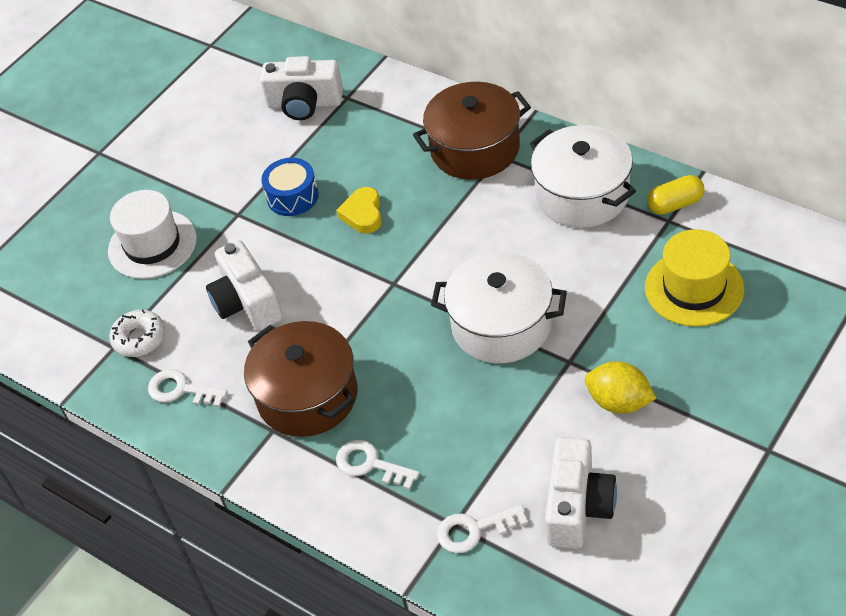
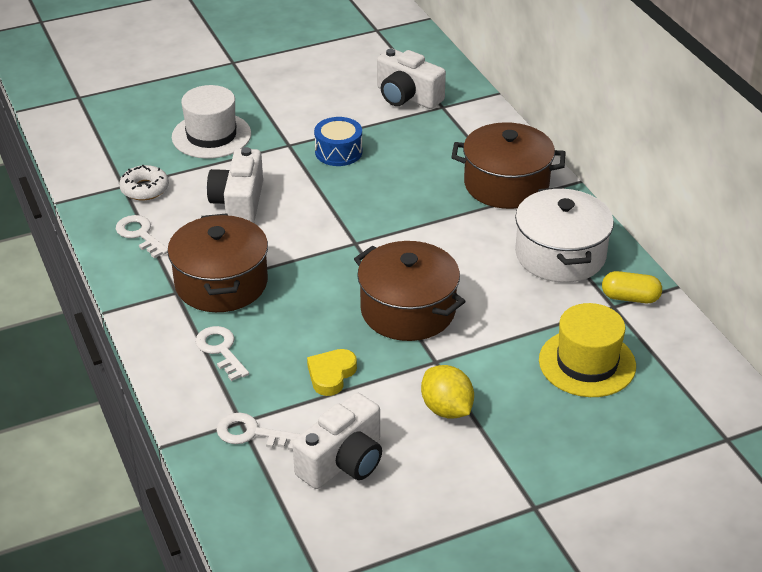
camera: 25 degrees right, 10 degrees down
(363, 214) = (378, 187): yellow heart -> yellow heart (331, 375)
(501, 325) = (408, 310): white pot -> brown pot

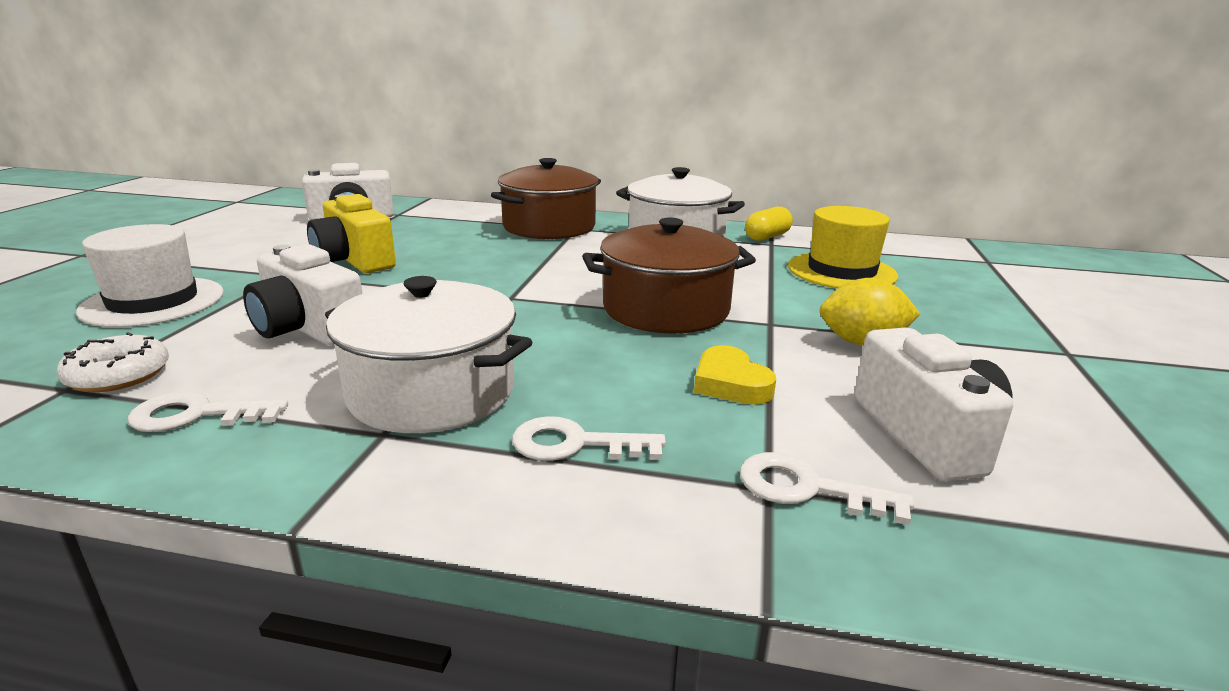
camera: 55 degrees left, 15 degrees down
(221, 283) = (431, 392): brown pot -> white pot
(251, 433) = (807, 488): white key -> white key turned 60 degrees clockwise
(338, 152) = (354, 260): blue drum -> yellow camera

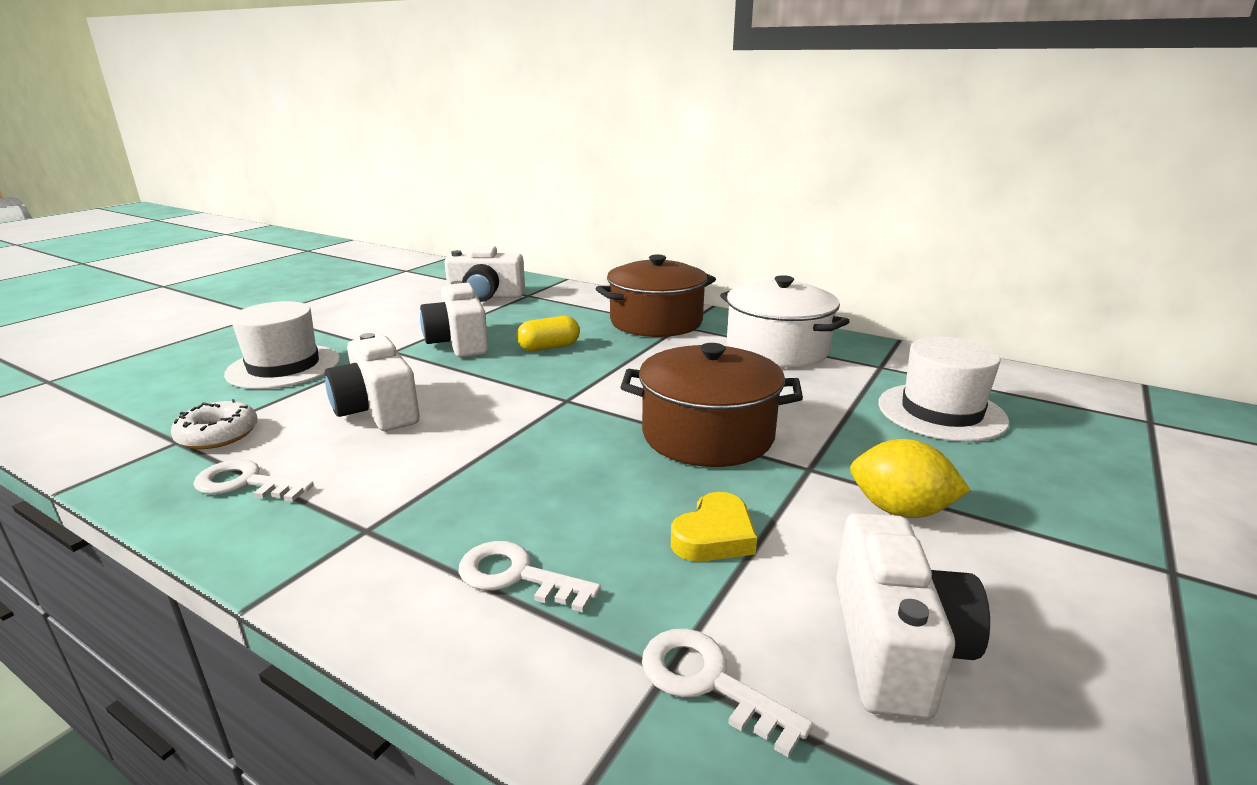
camera: 20 degrees right, 0 degrees up
(354, 260) = (459, 342): yellow camera -> white camera
(431, 392) = (432, 493): white pot -> none
(730, 383) = (714, 536): yellow heart -> yellow heart turned 135 degrees counterclockwise
(767, 237) = (881, 357): yellow capsule -> yellow capsule (549, 347)
(841, 271) = (941, 412): yellow hat -> white hat

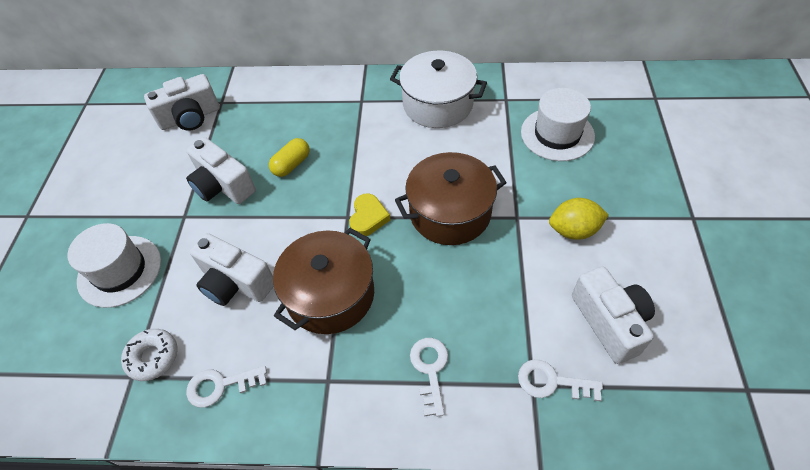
camera: 25 degrees left, 30 degrees up
(516, 576) = (430, 369): white key -> white key turned 90 degrees clockwise
(656, 322) = (341, 102): brown pot -> brown pot (330, 295)
(714, 536) = (502, 293): yellow heart -> yellow heart (368, 218)

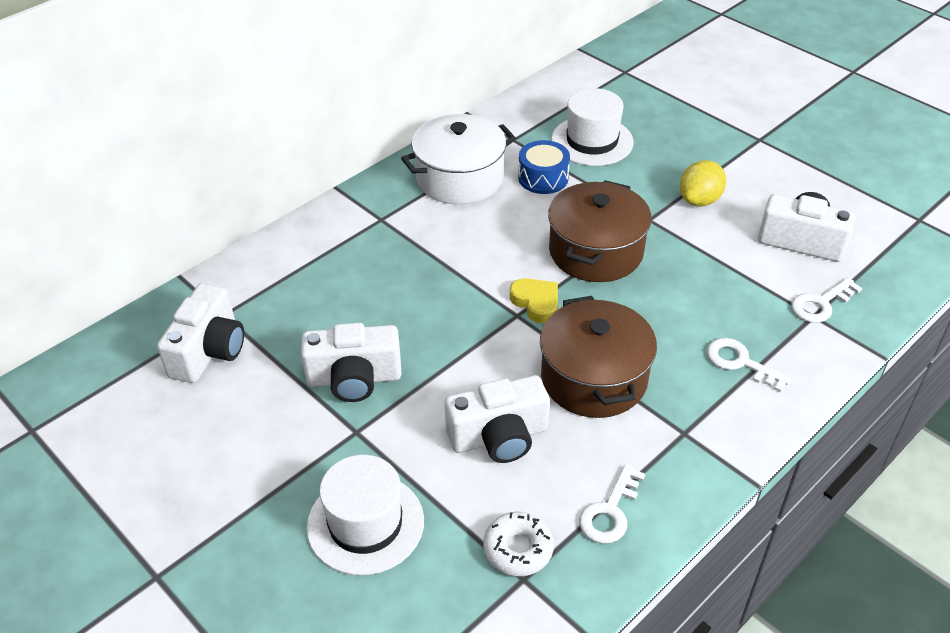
camera: 50 degrees left, 10 degrees down
(291, 165) = (397, 313): yellow capsule -> none
(488, 138) = (543, 178): none -> blue drum

